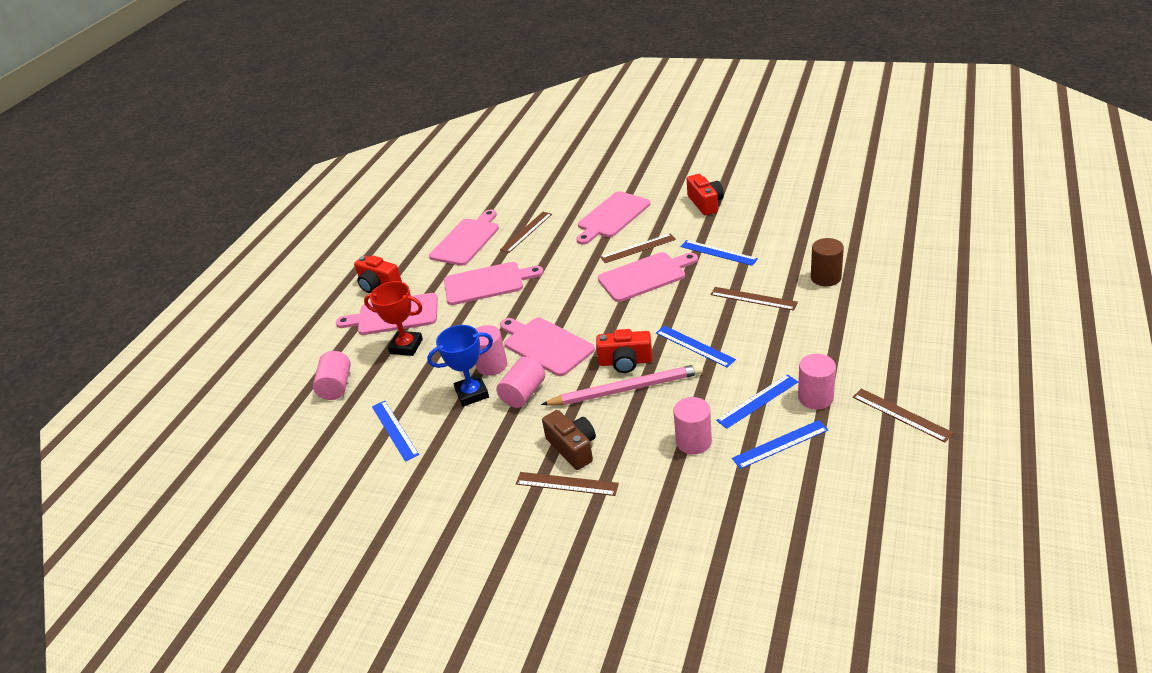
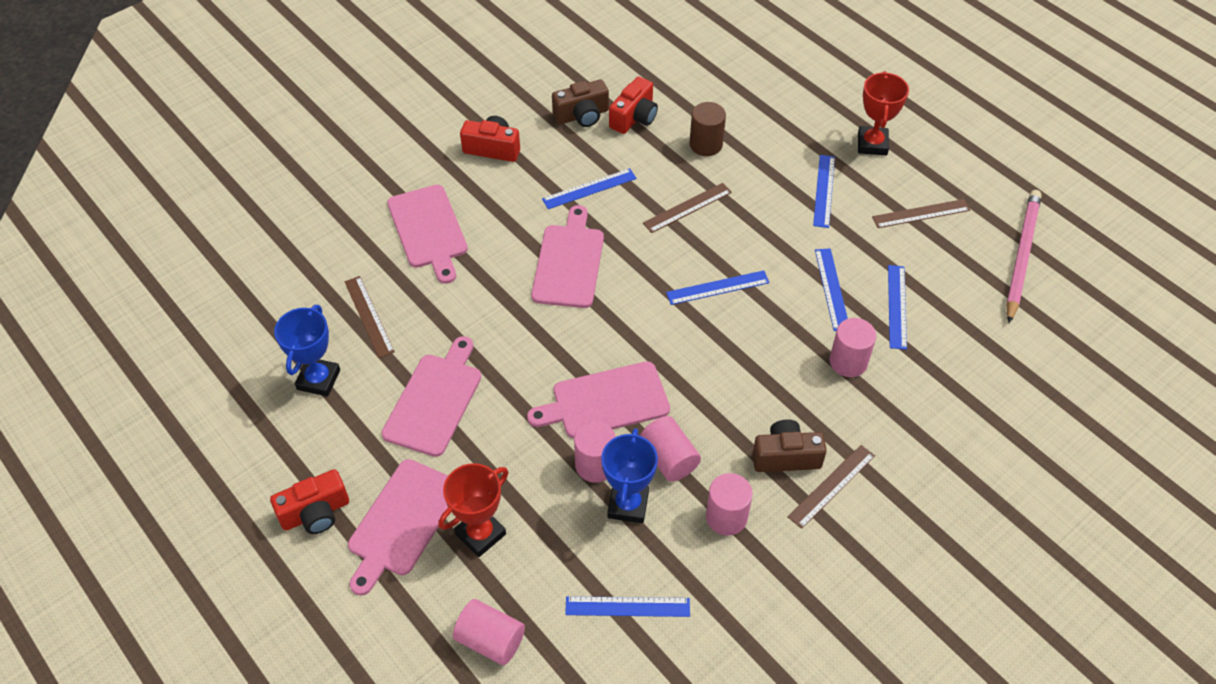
camera: 65 degrees left, 15 degrees up
(467, 240) = (318, 380): pink cutting board -> blue trophy
(625, 362) = (693, 351): red camera -> red camera (634, 117)
(626, 389) = (735, 372): pink pencil -> pink pencil (1021, 256)
(638, 248) = (513, 241): brown ruler -> none
(780, 218) = (582, 115): none -> brown camera
(815, 397) = (859, 250): pink cylinder -> pink cylinder (726, 517)
(856, 352) = (824, 190): none -> blue ruler
(944, 354) = (872, 144): none -> red trophy

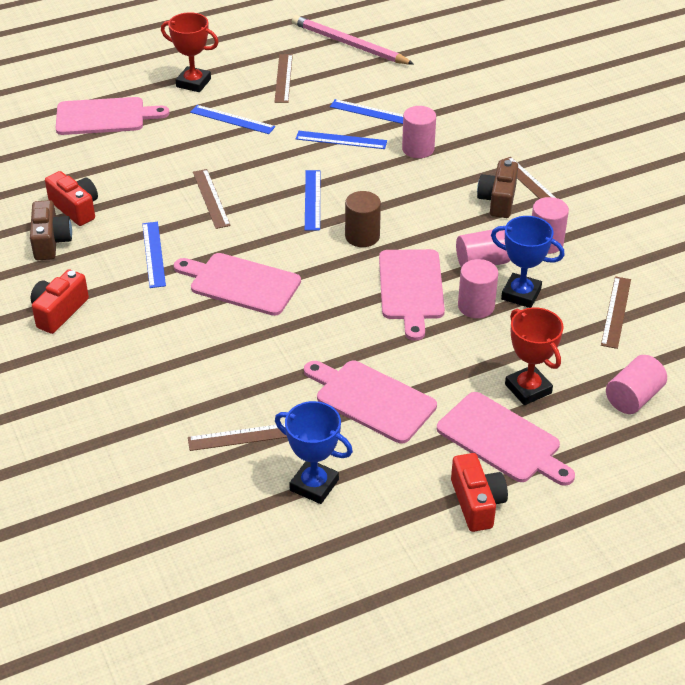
camera: 75 degrees left, 10 degrees down
(428, 230) = (149, 375): pink cutting board -> pink cutting board (105, 116)
(627, 606) = (616, 312): blue ruler -> brown ruler
(706, 144) = (139, 172): brown cylinder -> brown cylinder (362, 236)

